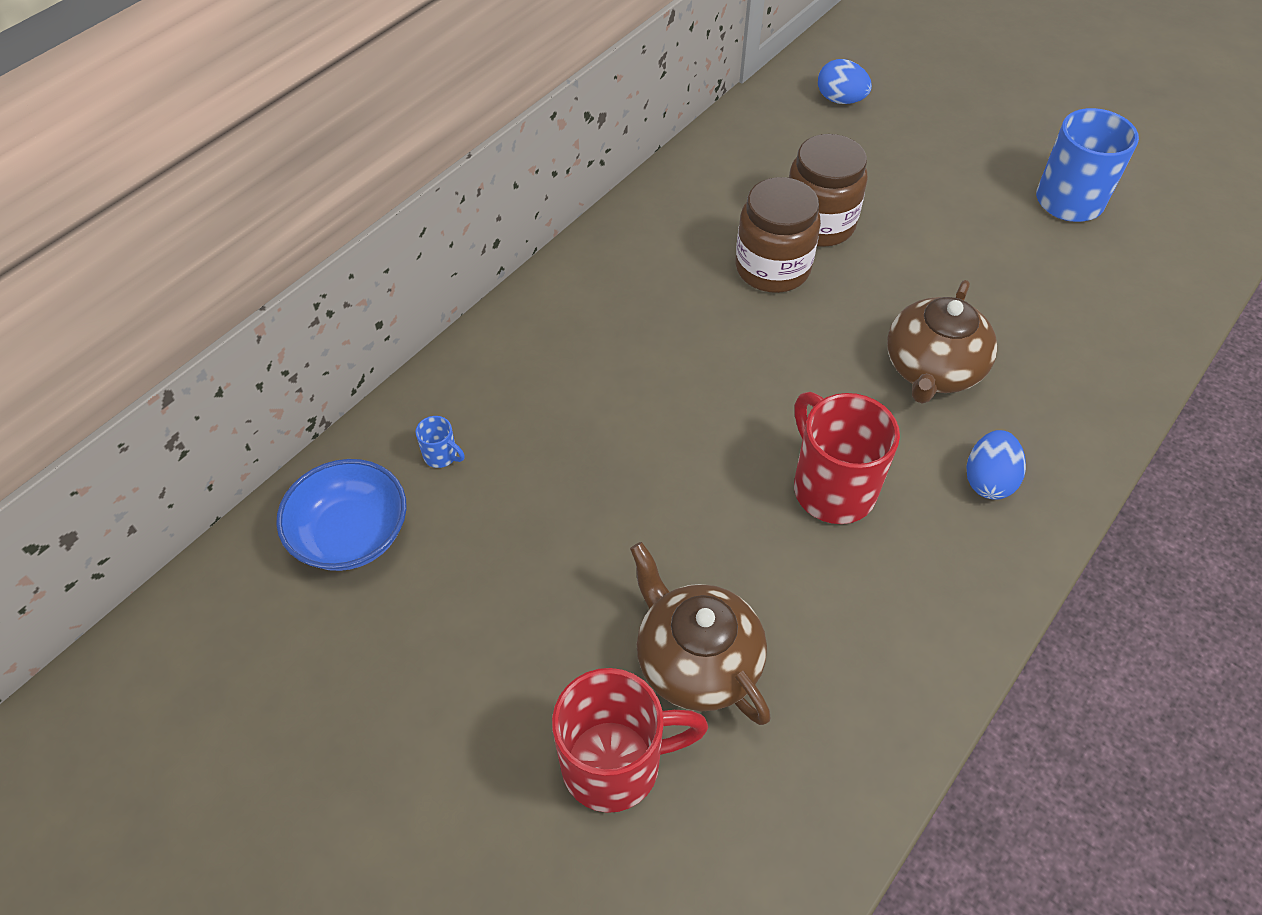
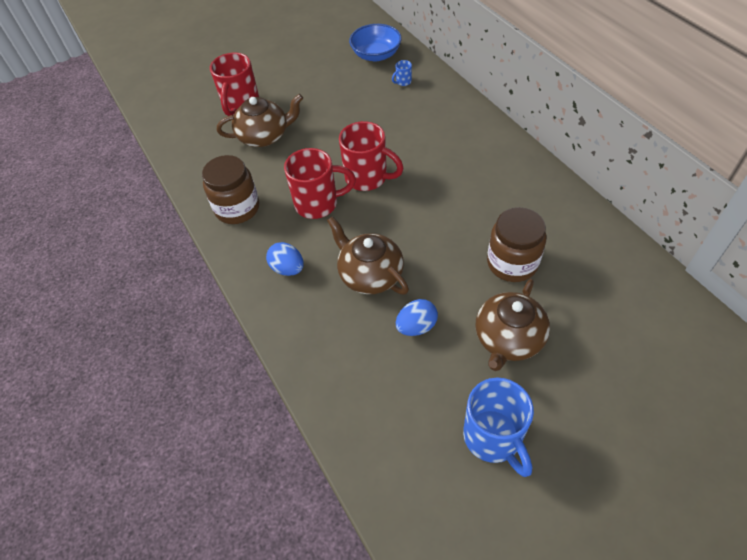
camera: 115 degrees right, 0 degrees up
(736, 433) = (367, 178): none -> red mug
(772, 268) = (479, 227): brown jar -> brown jar (237, 208)
(840, 100) = (654, 326): blue egg -> blue egg (416, 326)
(938, 208) = (508, 339): none -> brown teapot

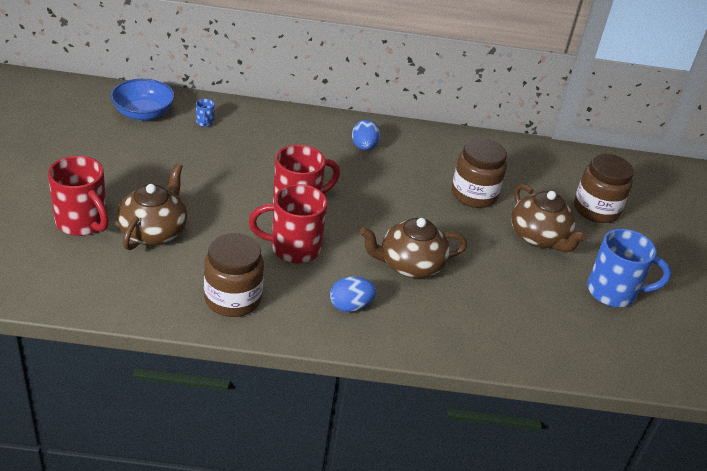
camera: 65 degrees left, 15 degrees down
(318, 204) = (293, 248): red mug -> red mug turned 120 degrees counterclockwise
(416, 326) = (487, 271): blue egg -> blue egg (364, 147)
(611, 362) = (596, 210): none -> brown jar

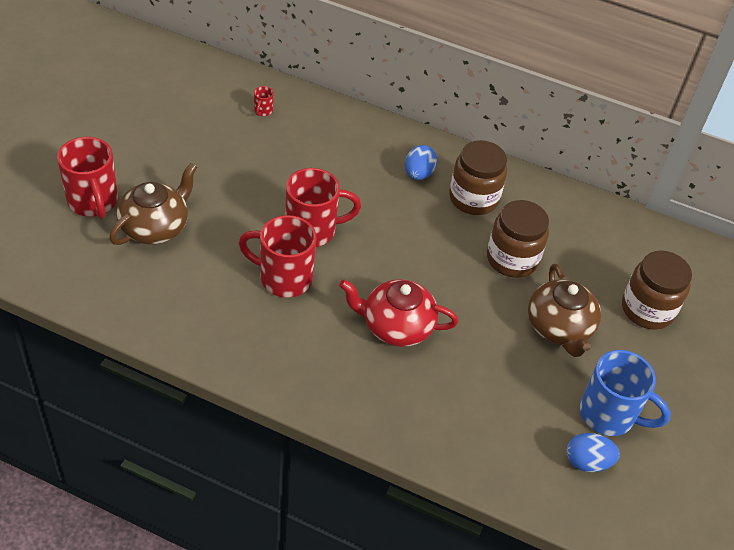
camera: 20 degrees right, 10 degrees up
(143, 113) = (206, 88): blue bowl -> none
(205, 123) = (263, 111): blue mug -> red mug
(233, 299) = (197, 320): brown jar -> brown jar (473, 198)
(350, 306) = (310, 357): blue egg -> blue egg (587, 462)
(410, 265) = (396, 326): brown teapot -> red teapot

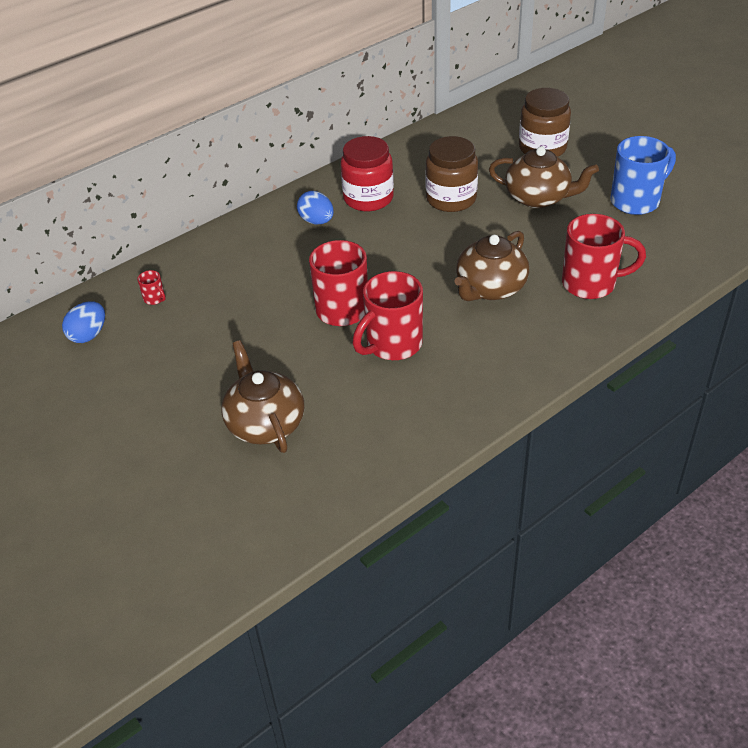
camera: 55 degrees left, 5 degrees down
(93, 202) = (193, 467): red mug -> red mug (591, 284)
(396, 326) = (490, 288): red teapot -> brown teapot
(473, 198) = (368, 198): brown jar -> red jar
(587, 462) = (676, 227): blue egg -> blue egg (88, 335)

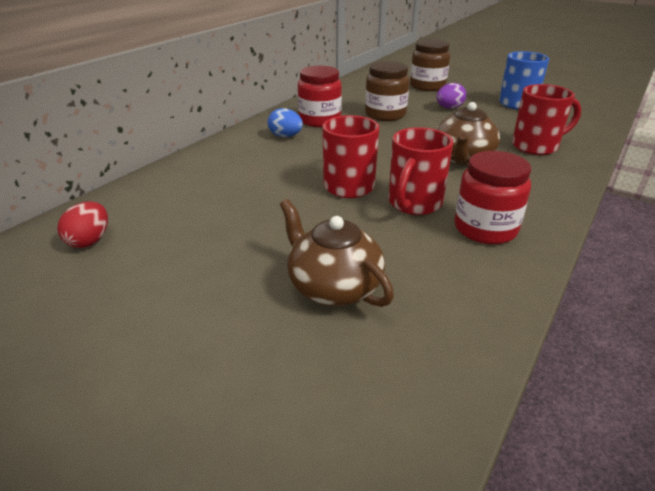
camera: 20 degrees left, 10 degrees down
(88, 335) = (89, 241): blue egg -> red egg
(155, 299) = (156, 202): red mug -> none
(439, 389) = (485, 229): none -> red jar
(538, 198) = (449, 108): brown teapot -> purple egg

